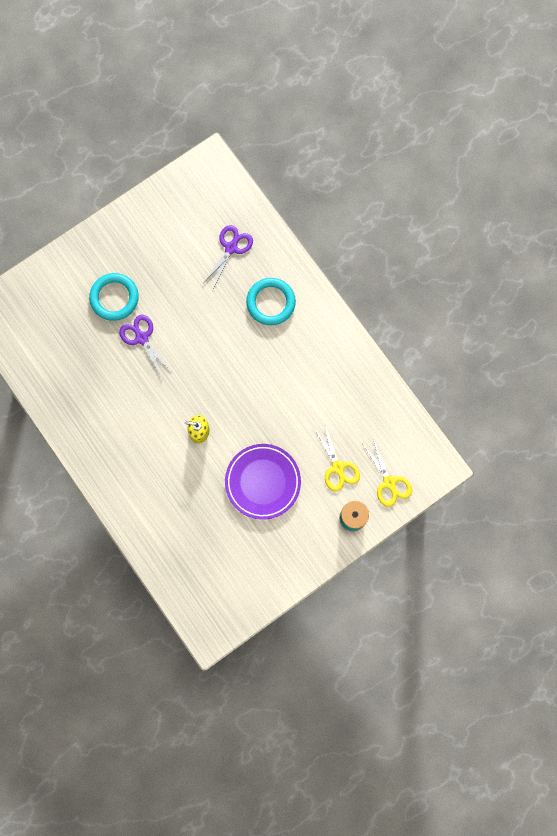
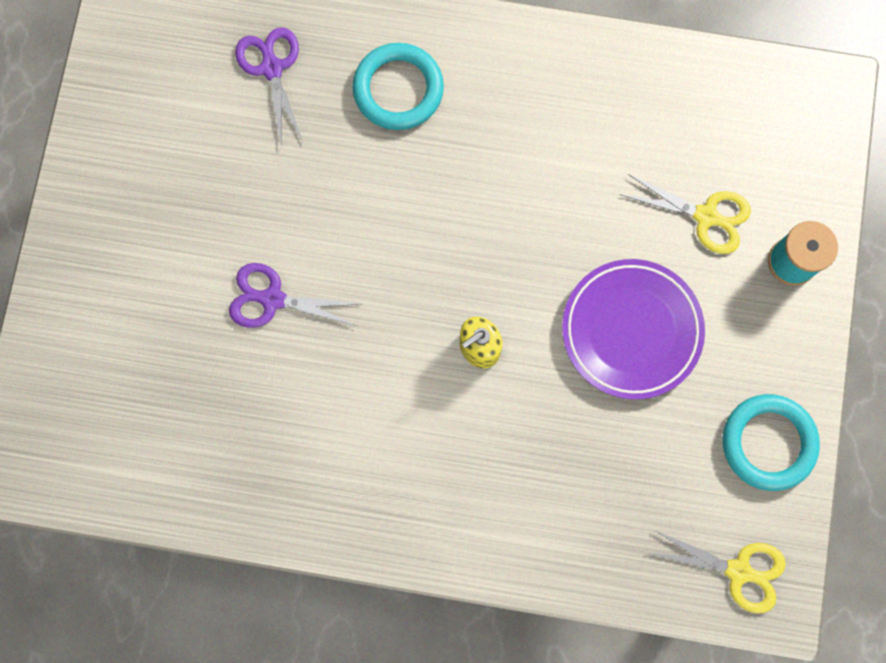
camera: 45 degrees left, 0 degrees up
(114, 298) = (179, 282): turquoise ring -> turquoise ring (768, 443)
(389, 482) = (789, 171): yellow scissors -> yellow scissors (738, 571)

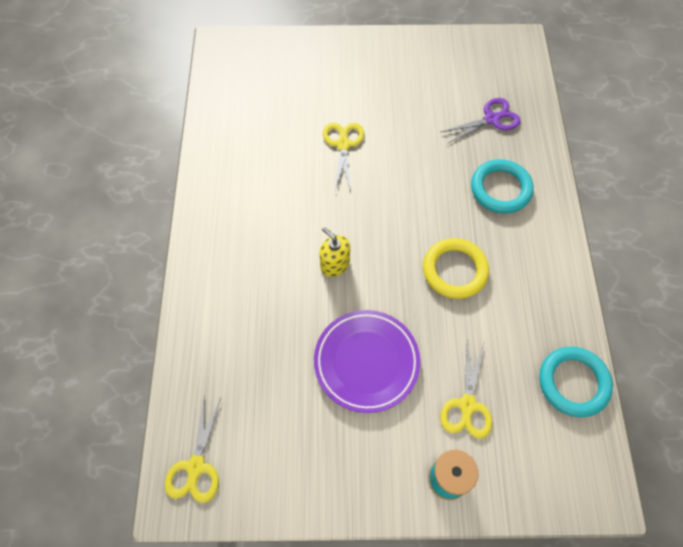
camera: 80 degrees right, 15 degrees down
(273, 299) = (343, 144): purple scissors -> yellow scissors
(517, 185) = (454, 270): none -> yellow ring
(768, 443) = (297, 477): turquoise ring -> turquoise ring (573, 383)

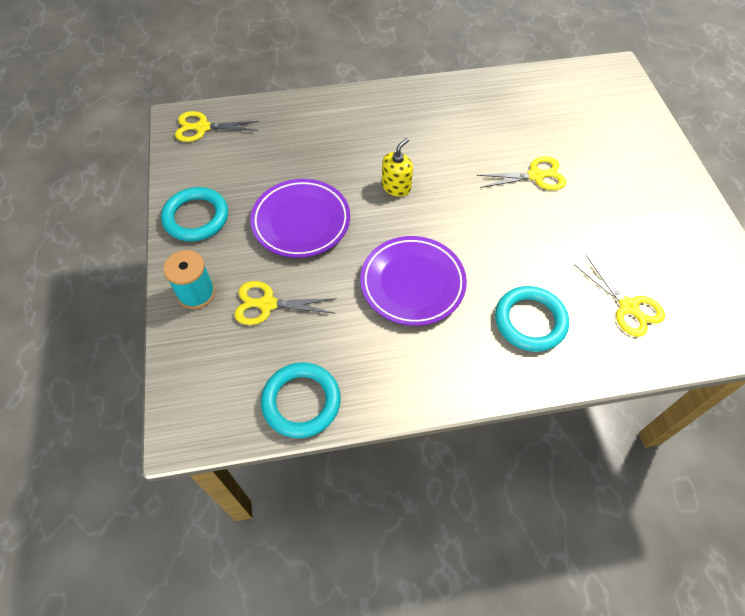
camera: 80 degrees right, 5 degrees down
(342, 477) = (196, 217): none -> turquoise ring
(454, 270) = (412, 283): yellow ring -> purple plate
(491, 119) = (628, 307): purple scissors -> yellow scissors

